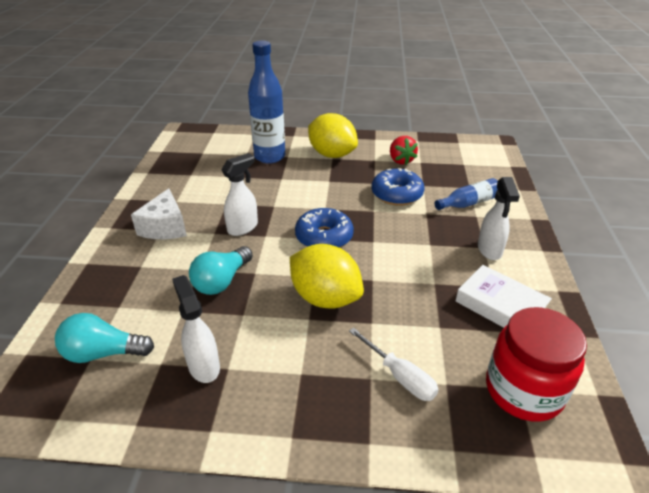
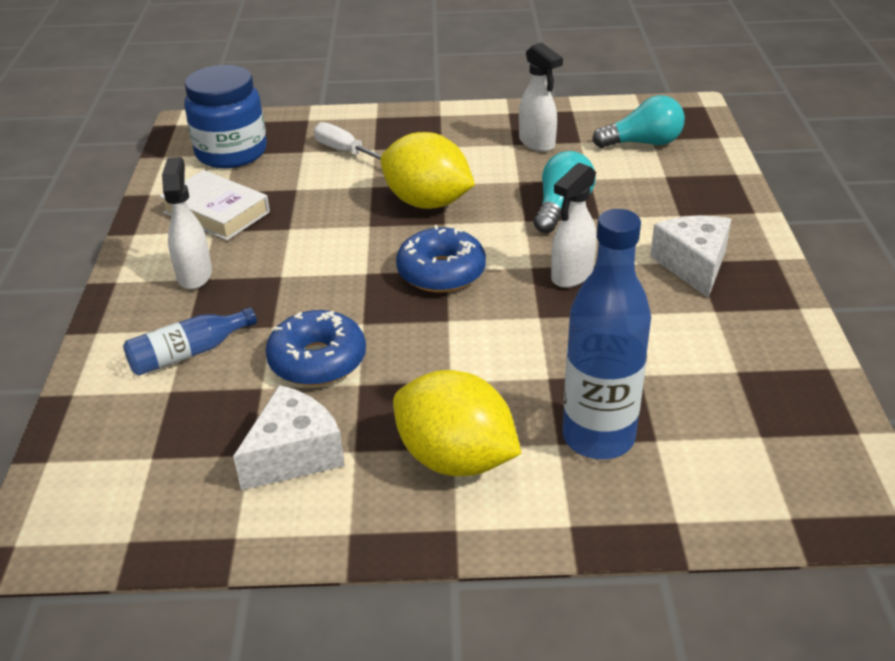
camera: 175 degrees right, 0 degrees up
(401, 160) = (294, 455): red strawberry -> white cheese
(523, 390) = (231, 153): red jar -> blue jar

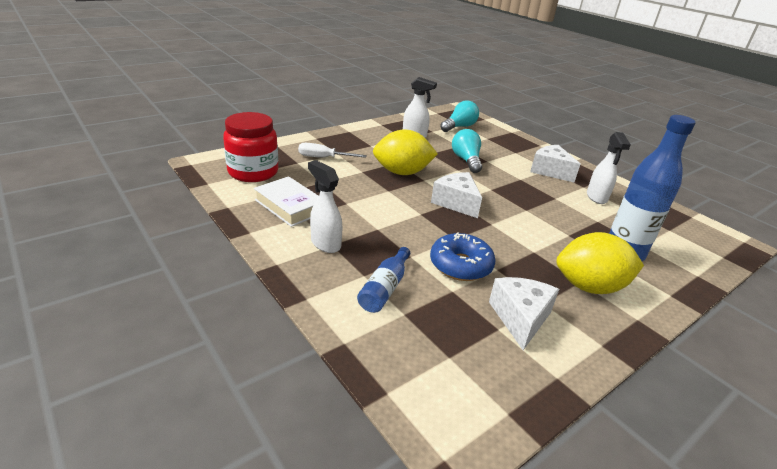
camera: 40 degrees left, 5 degrees down
(216, 212) = (290, 206): white book -> white book turned 45 degrees clockwise
(231, 153) = (253, 172): blue jar -> red jar
(441, 272) = (456, 203): blue donut -> white cheese
(571, 275) = (512, 188): white spray bottle -> white spray bottle (596, 197)

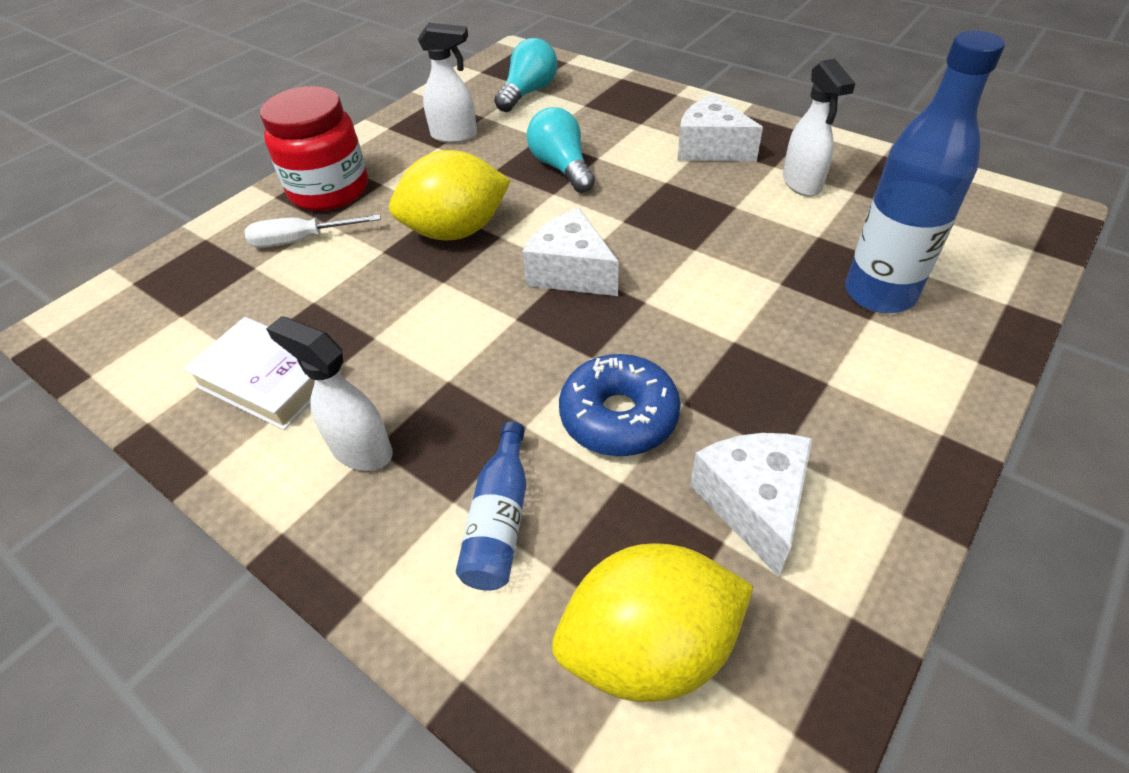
camera: 10 degrees left, 15 degrees up
(253, 172) = (174, 318): red jar -> red jar (329, 190)
(589, 286) = (846, 389): yellow lemon -> yellow lemon (649, 647)

